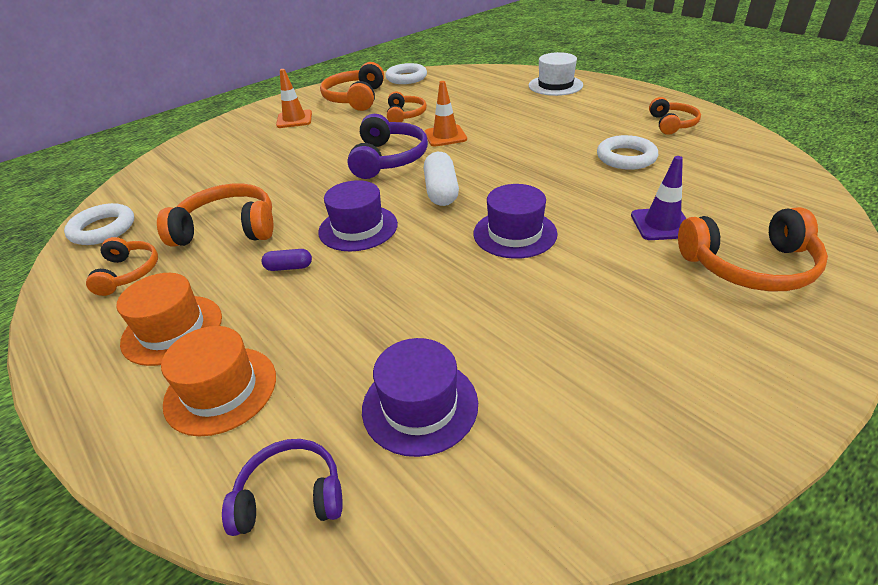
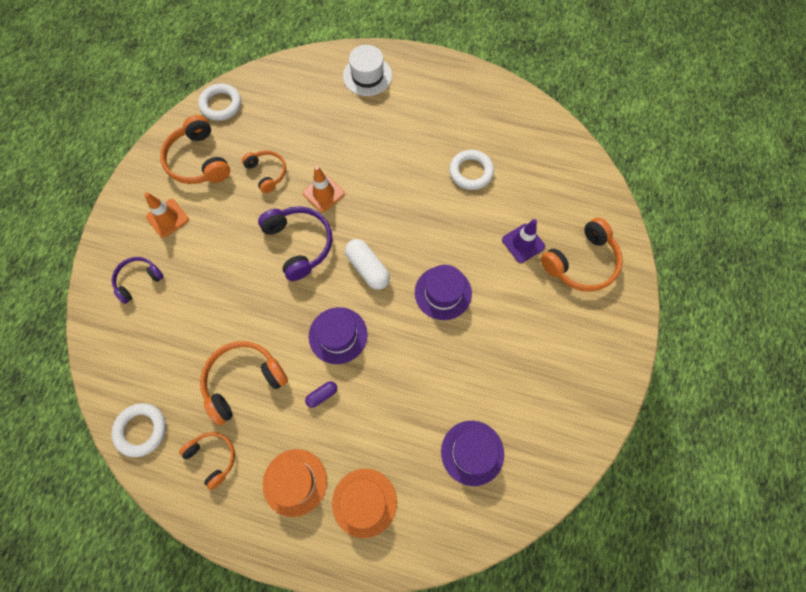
camera: 35 degrees left, 30 degrees up
(290, 496) = (449, 533): purple headphones -> purple headphones (138, 280)
(672, 124) = (483, 111): orange headphones -> none

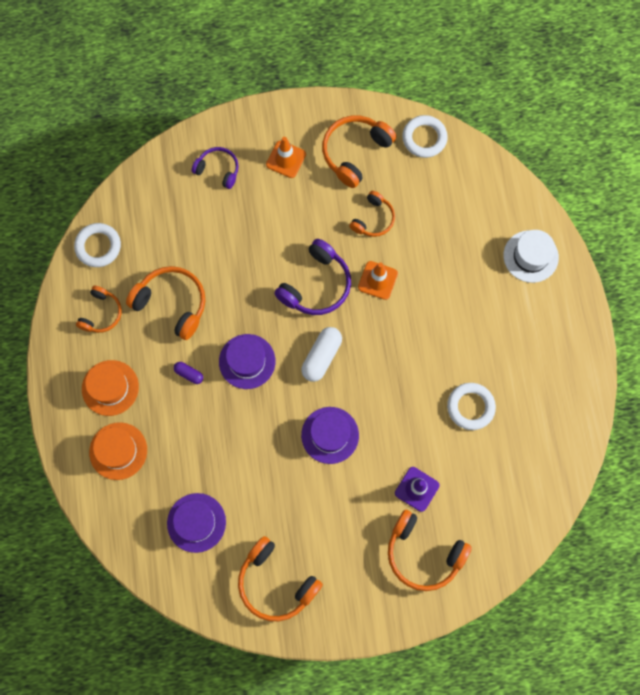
camera: 65 degrees right, 5 degrees up
(560, 401) = (276, 583): none -> orange headphones

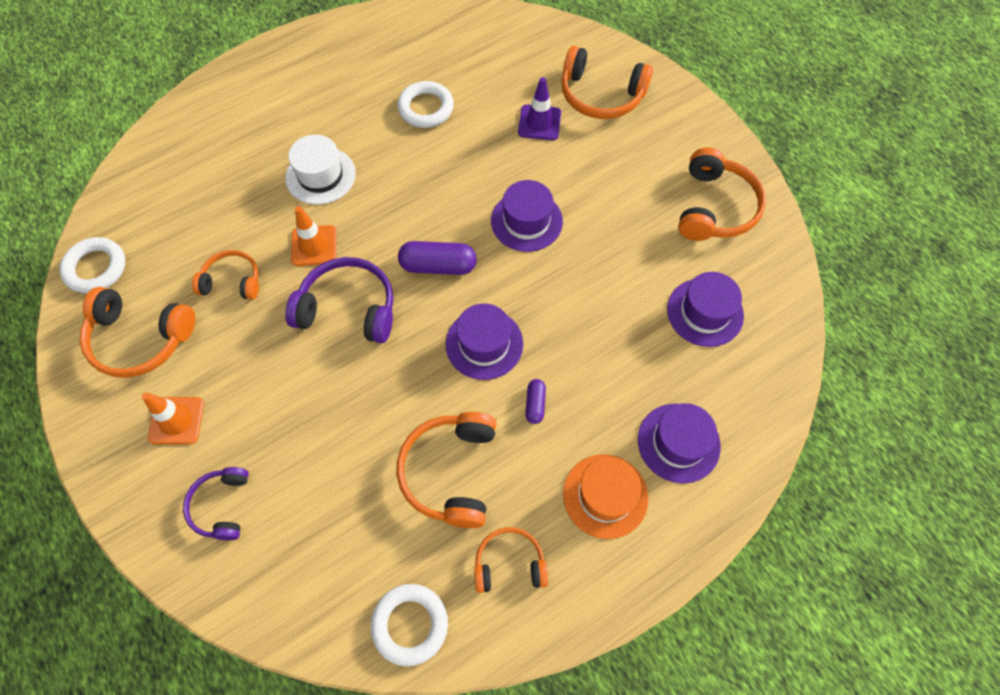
camera: 115 degrees left, 10 degrees down
(118, 451) = (678, 442): orange hat -> purple hat
(321, 357) = (438, 266): white capsule -> purple capsule
(423, 553) = (601, 95): orange headphones -> orange headphones turned 105 degrees clockwise
(530, 256) = (224, 113): white hat -> white hat (320, 176)

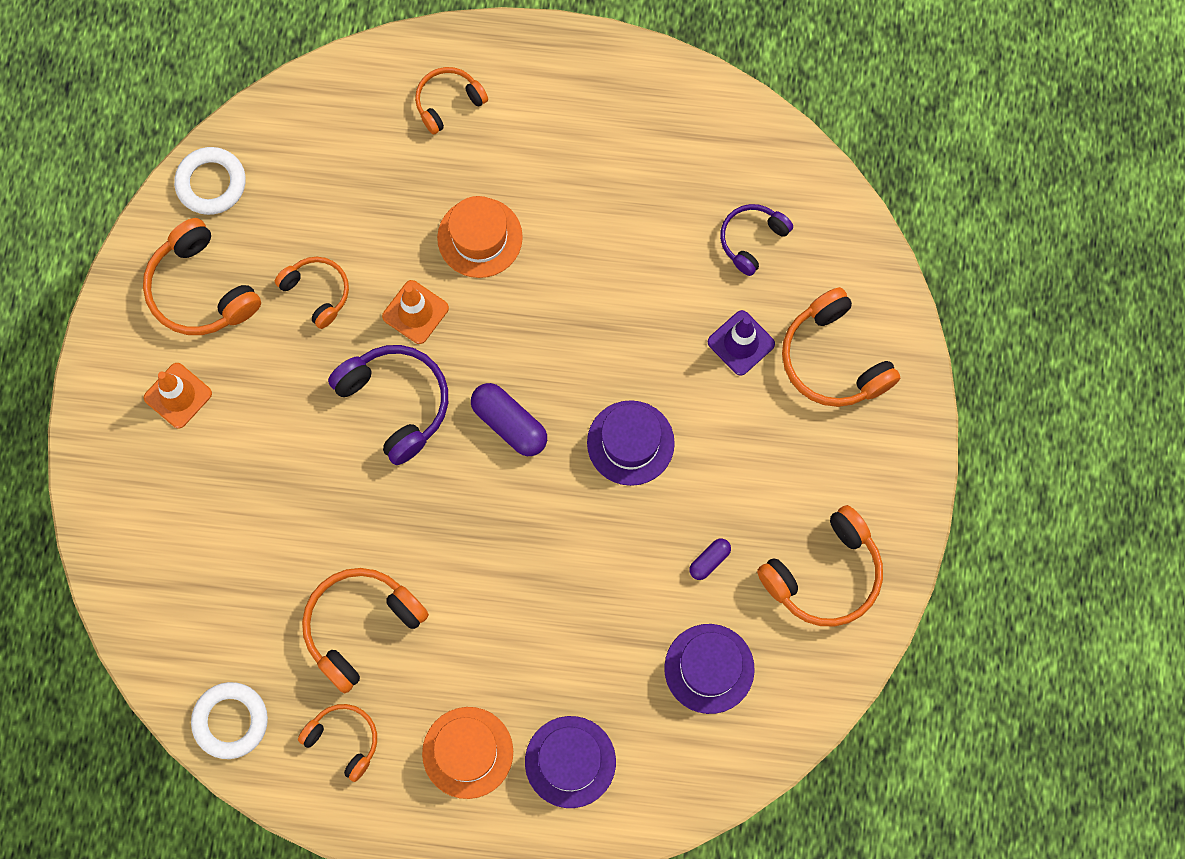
camera: 40 degrees right, 10 degrees up
(221, 506) = (161, 503): purple headphones -> purple headphones (752, 240)
(233, 118) = (448, 102): none -> orange headphones
(320, 176) = (480, 237): white hat -> orange hat
(426, 108) = (643, 236): white ring -> none
(484, 344) = (485, 535): purple hat -> none
(535, 404) = (480, 626): purple capsule -> purple capsule (709, 561)

